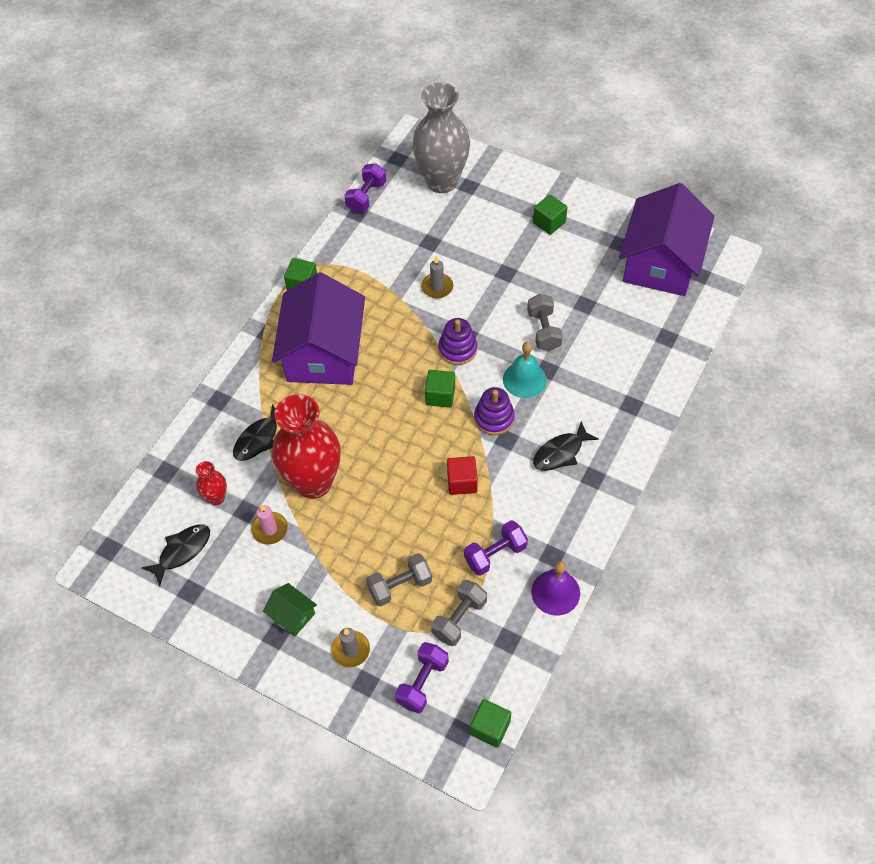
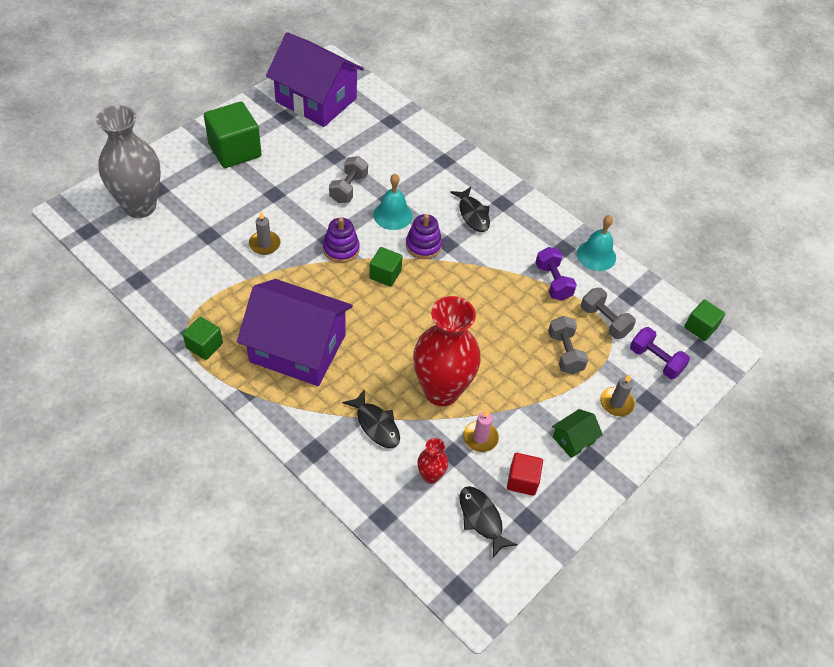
camera: 80 degrees left, 5 degrees down
(366, 197) = (121, 267): purple dumbbell -> none
(462, 482) = (478, 284): red cube -> red cube (522, 480)
(543, 330) = (348, 188): grey dumbbell -> grey dumbbell turned 75 degrees counterclockwise
(549, 222) = (235, 150): green cube -> green cube, size x1.83
(555, 592) = (596, 255): purple bell -> turquoise bell

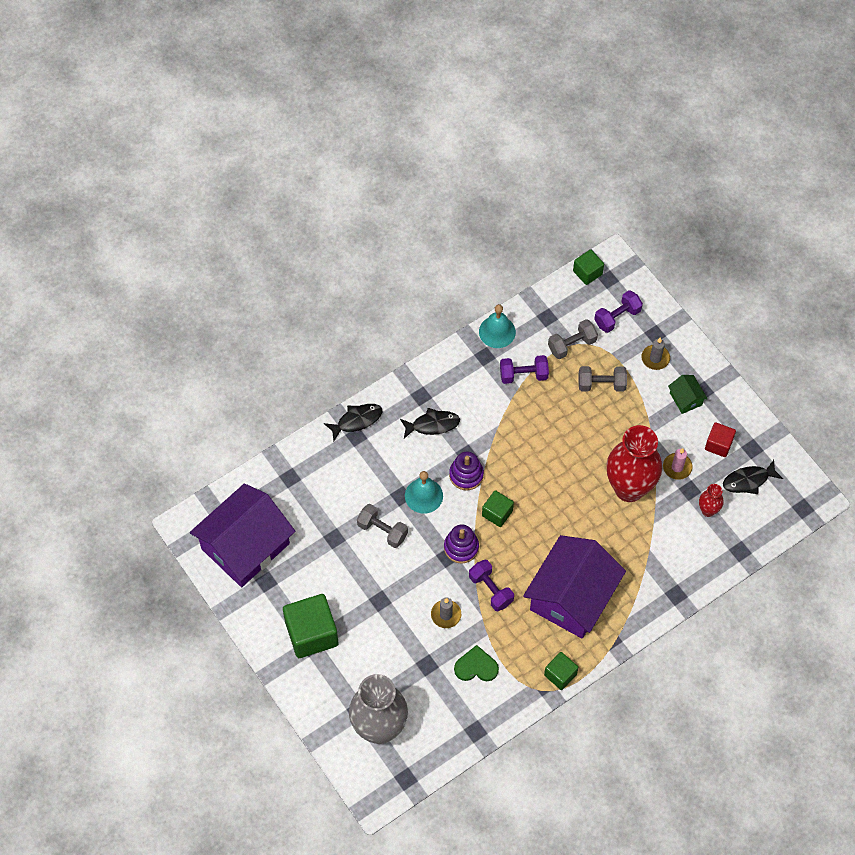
camera: 75 degrees left, 10 degrees up
(209, 273) = (476, 666): none -> green heart
(297, 277) = (491, 590): none -> purple dumbbell
(376, 425) = (657, 544): black fish -> black fish (357, 420)

